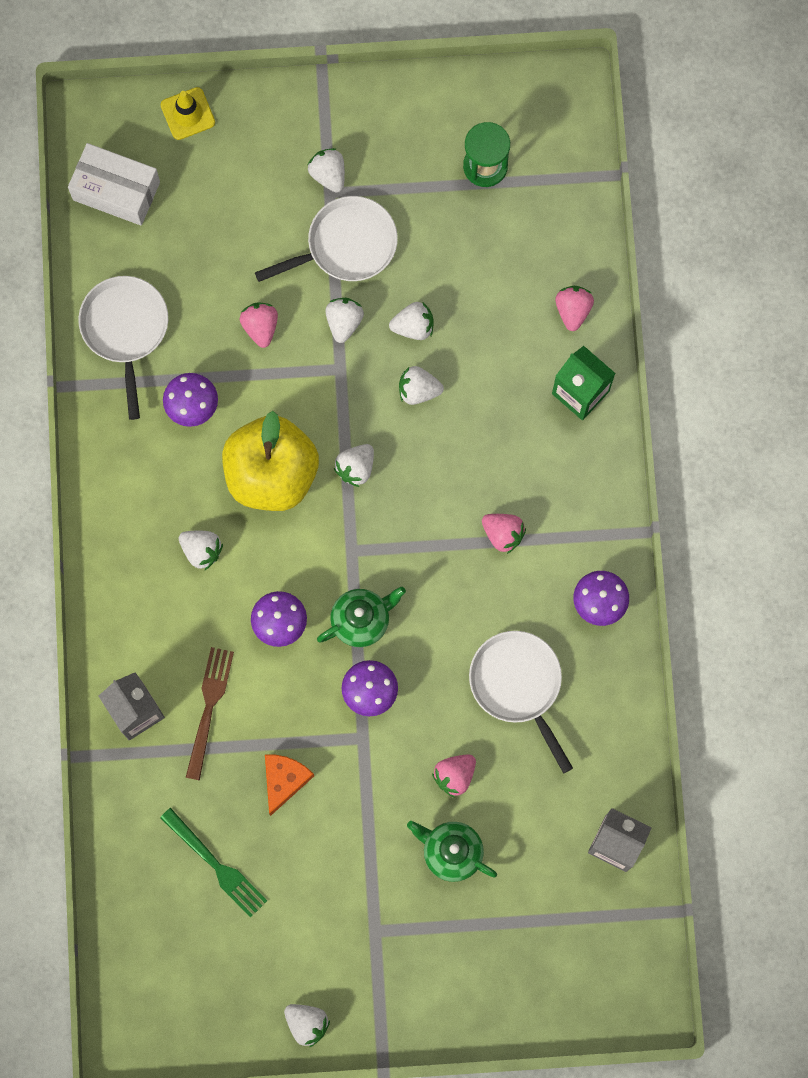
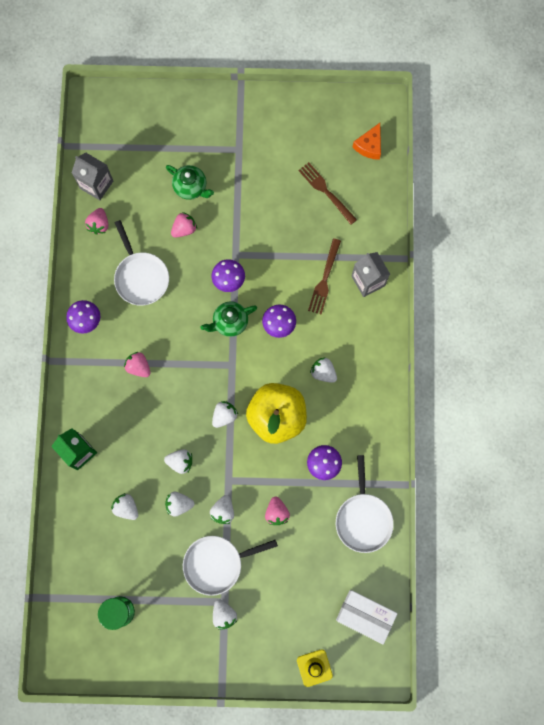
camera: 175 degrees left, 0 degrees up
(216, 865) = (325, 191): green fork -> brown fork
(284, 780) = (283, 235): orange cheese -> orange cheese (369, 146)
(307, 1023) = (281, 105): white strawberry -> white strawberry (126, 507)
(573, 310) = (76, 506): pink strawberry -> pink strawberry (99, 225)

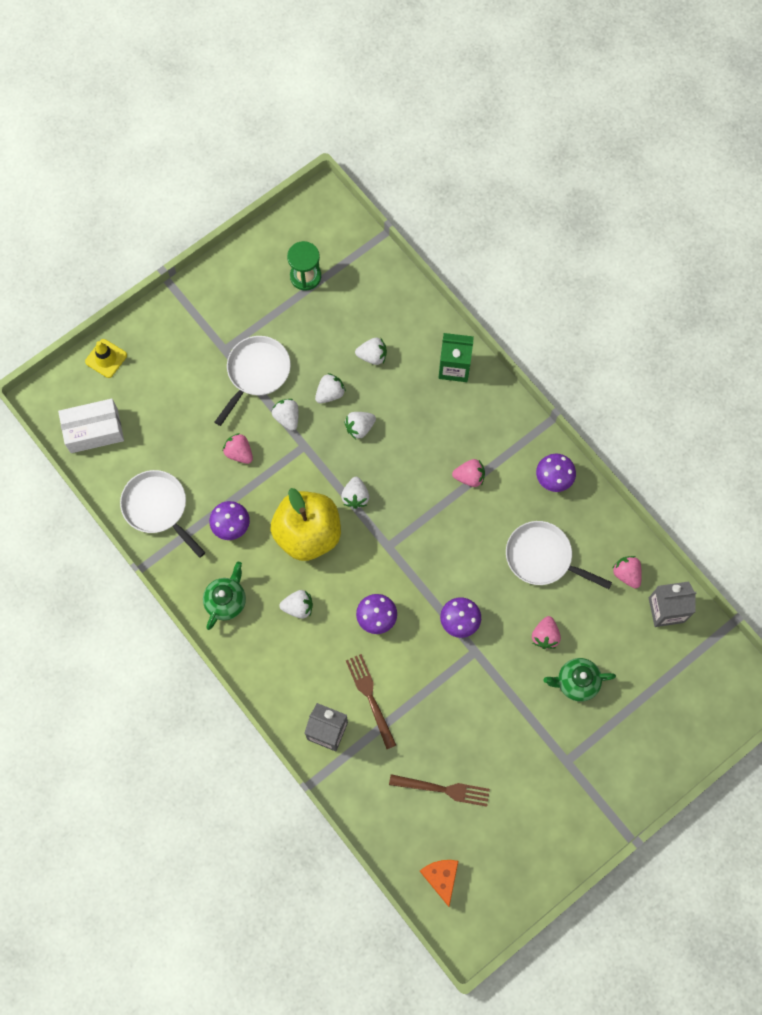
camera: 140 degrees right, 5 degrees down
(224, 614) = (216, 339): white strawberry -> none
(230, 322) = (424, 583): green teapot -> green teapot (226, 601)

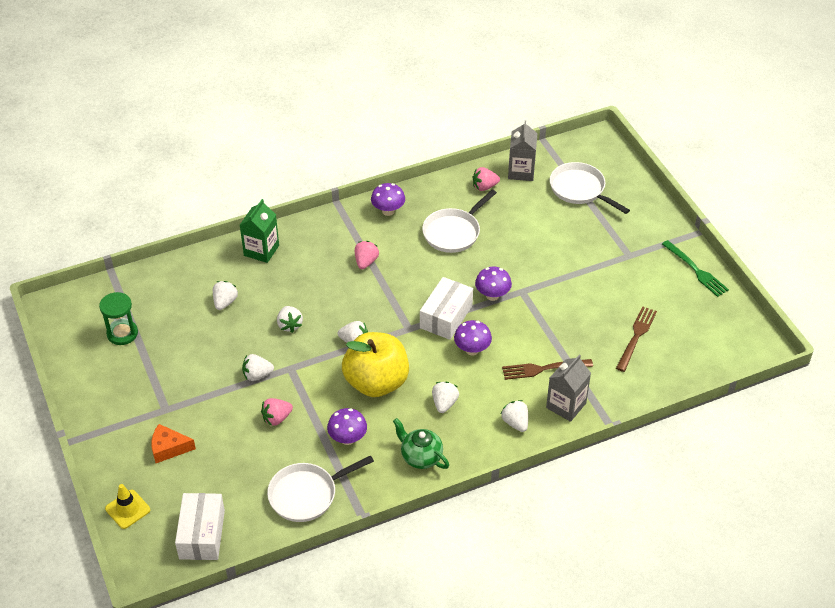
camera: 75 degrees left, 25 degrees down
(256, 373) = (202, 389): white pan -> white pan (580, 190)
(330, 393) = (247, 339): white strawberry -> white strawberry (515, 423)
(415, 580) = (446, 317): none -> white box
(441, 877) = (711, 354): orange cheese -> orange cheese (169, 448)
(545, 636) = (521, 245): pink strawberry -> none
(565, 843) = (696, 270): none -> green fork
(576, 682) = (565, 235): green teapot -> none

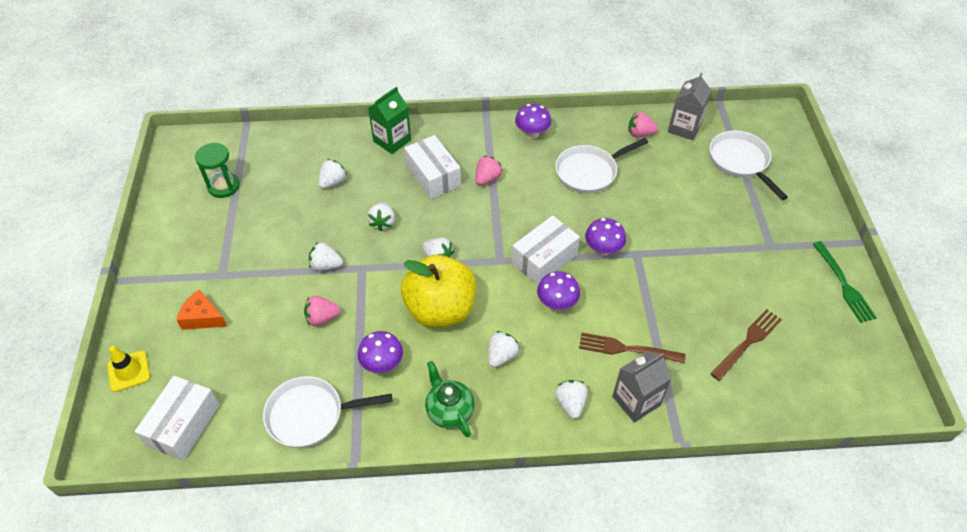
camera: 20 degrees right, 5 degrees up
(315, 272) = (433, 176): none -> white box

